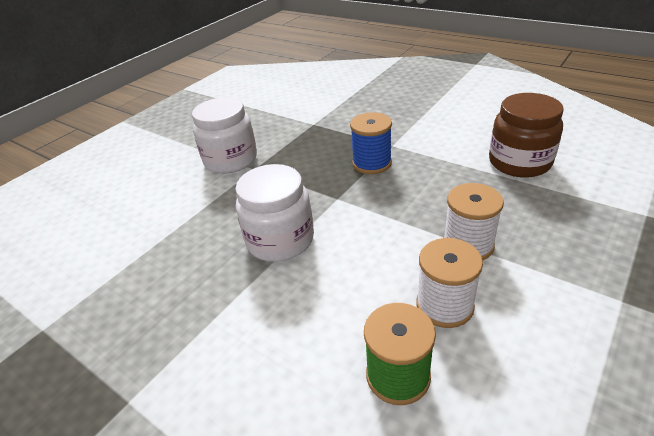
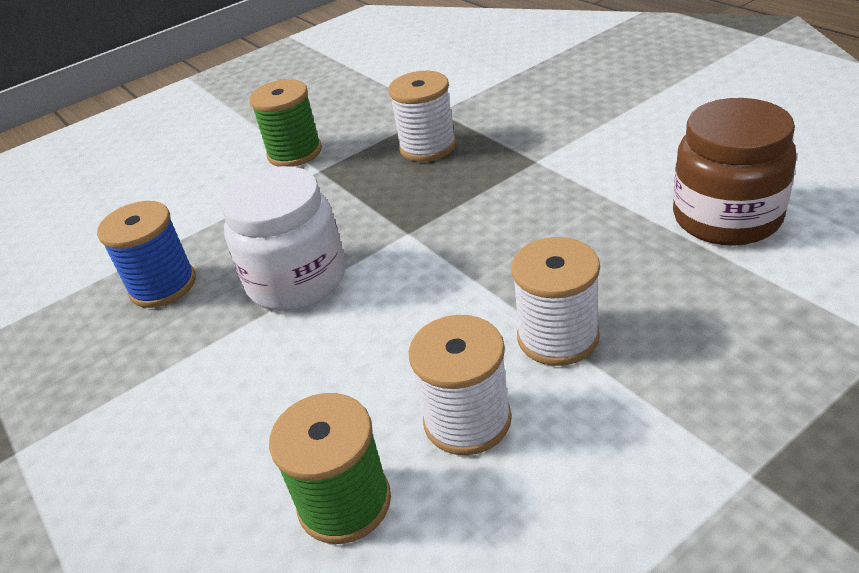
camera: 20 degrees right, 0 degrees up
(230, 160) = (294, 153): white jar -> green spool
(319, 145) = (427, 147): none -> white spool
(372, 163) = (488, 185): blue spool -> blue spool (163, 285)

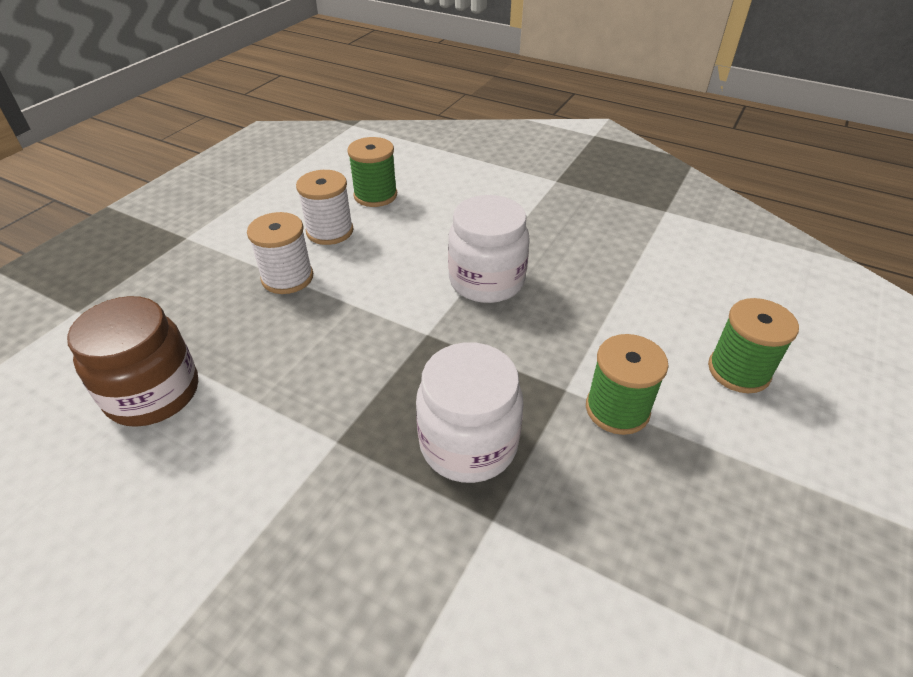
camera: 150 degrees right, 5 degrees up
(163, 285) = (583, 261): blue spool -> none
(172, 164) = (738, 371): none -> green spool
(427, 147) = (468, 444): white spool -> white jar

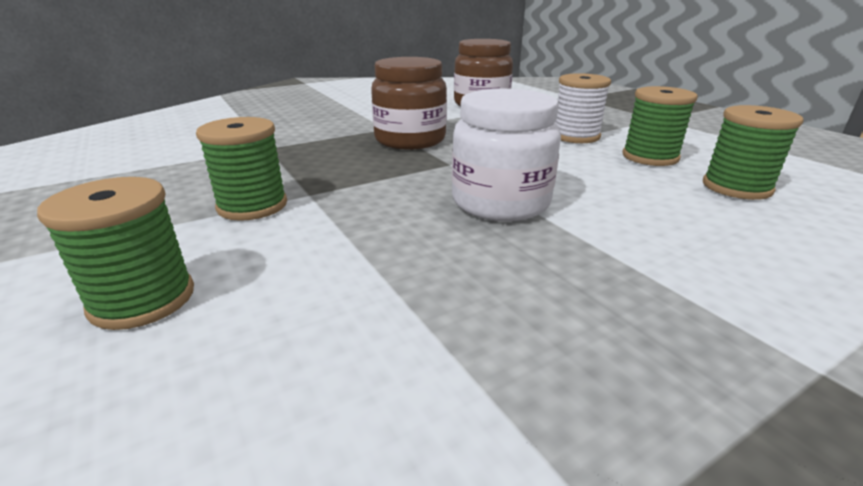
camera: 120 degrees right, 15 degrees down
(330, 231) = (650, 157): white spool -> green spool
(375, 393) = (410, 140): none -> brown jar
(468, 444) = (325, 153): white jar -> none

